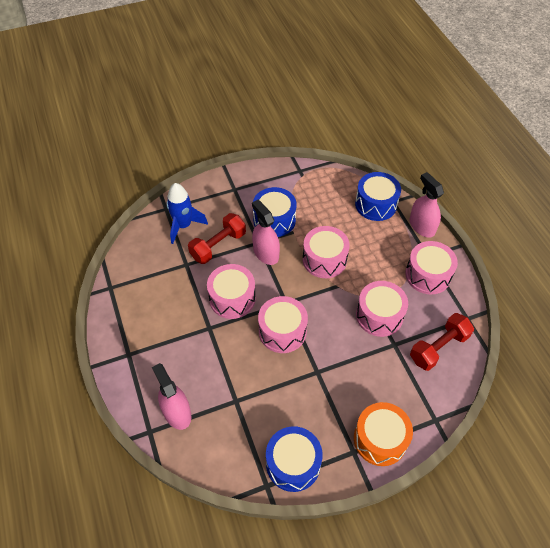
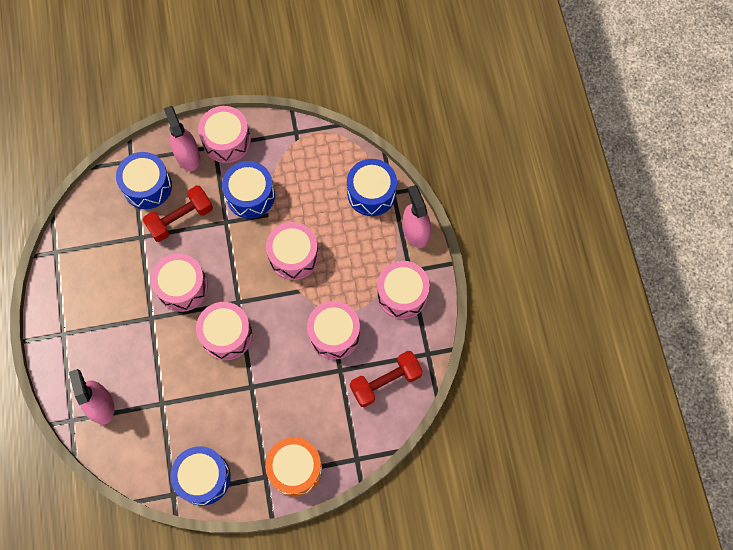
camera: 10 degrees right, 15 degrees up
(183, 226) = (147, 186): blue rocket -> blue drum
(244, 184) = (226, 141): none -> pink drum
(266, 253) = (231, 237): pink spray bottle -> pink spray bottle (187, 156)

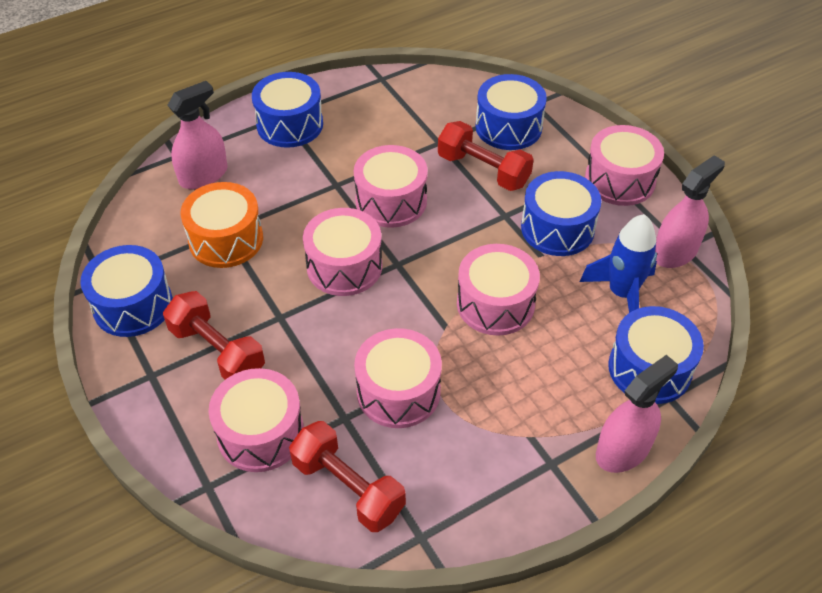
camera: 70 degrees right, 20 degrees down
(75, 331) = (290, 124): none -> blue drum
(187, 156) = (573, 150): pink spray bottle -> pink spray bottle (675, 252)
(263, 432) = (217, 351): none -> red dumbbell
(295, 469) = (171, 408): orange drum -> orange drum (226, 239)
(315, 183) = (621, 294): none -> blue rocket
(402, 294) = (505, 464): pink drum -> pink drum (260, 433)

